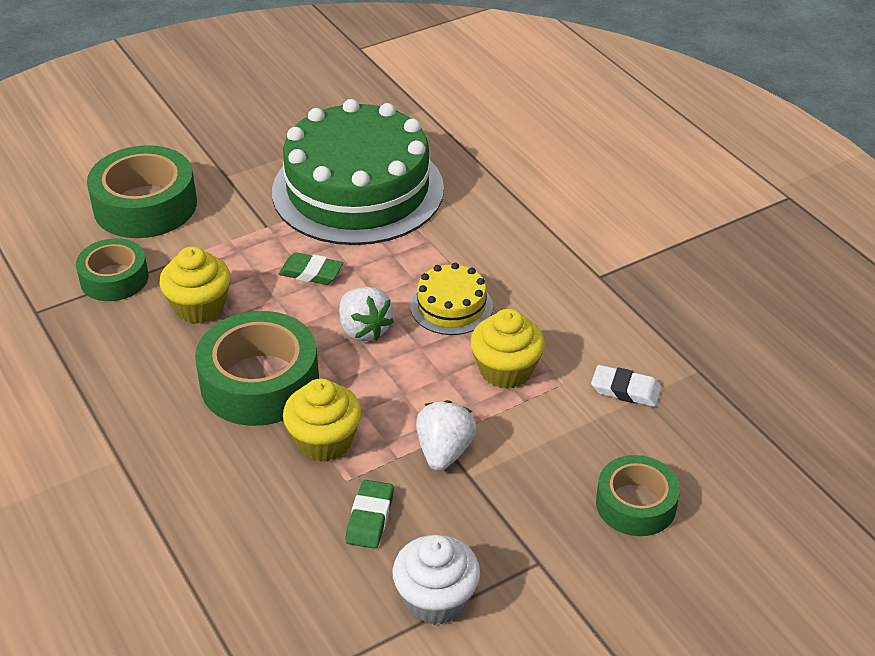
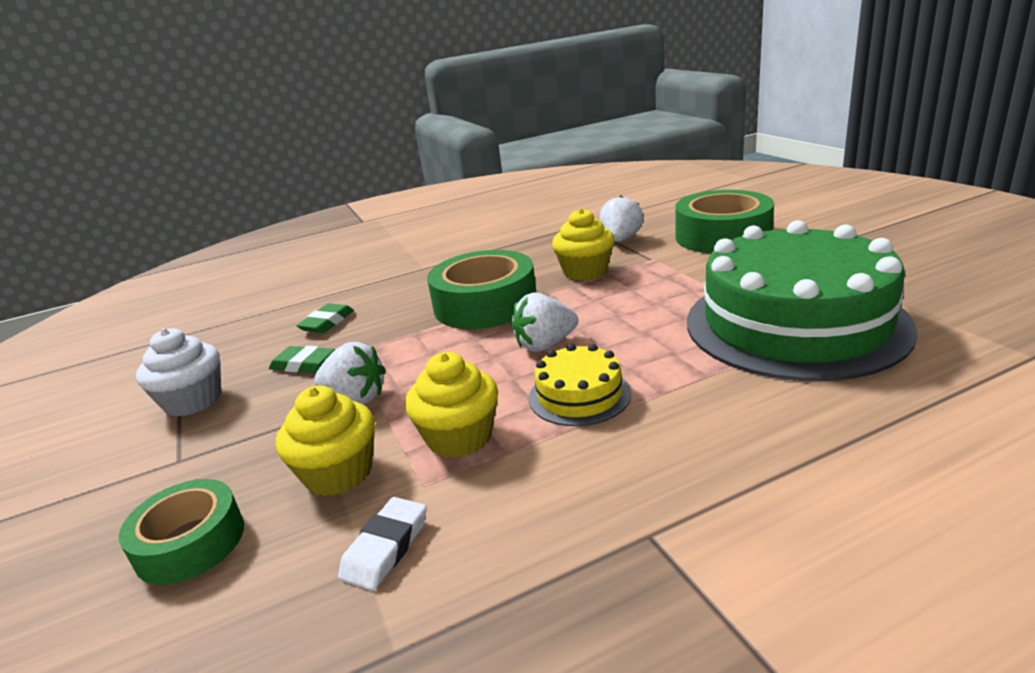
camera: 100 degrees right, 15 degrees down
(114, 278) = (621, 240): green tape -> white strawberry
(311, 273) = (635, 311): green eraser -> green eraser (327, 322)
(324, 441) = (402, 337): yellow cupcake -> yellow cupcake (338, 473)

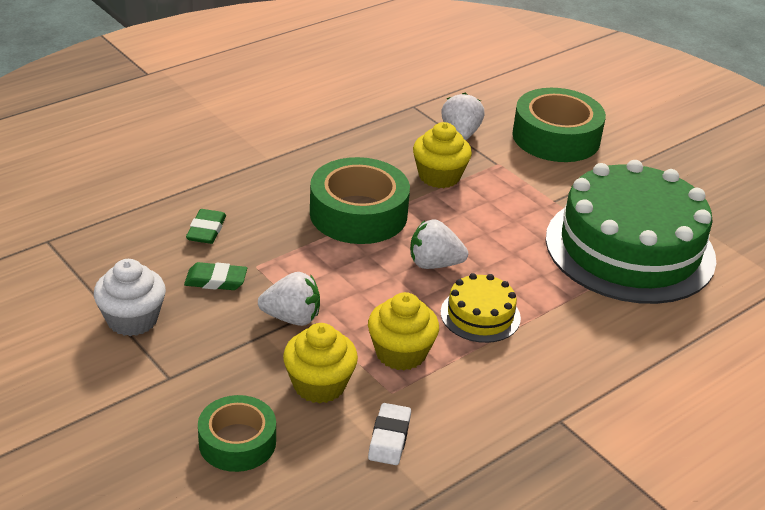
camera: 20 degrees left, 10 degrees up
(545, 345) = (434, 264): white strawberry -> white strawberry turned 45 degrees clockwise

